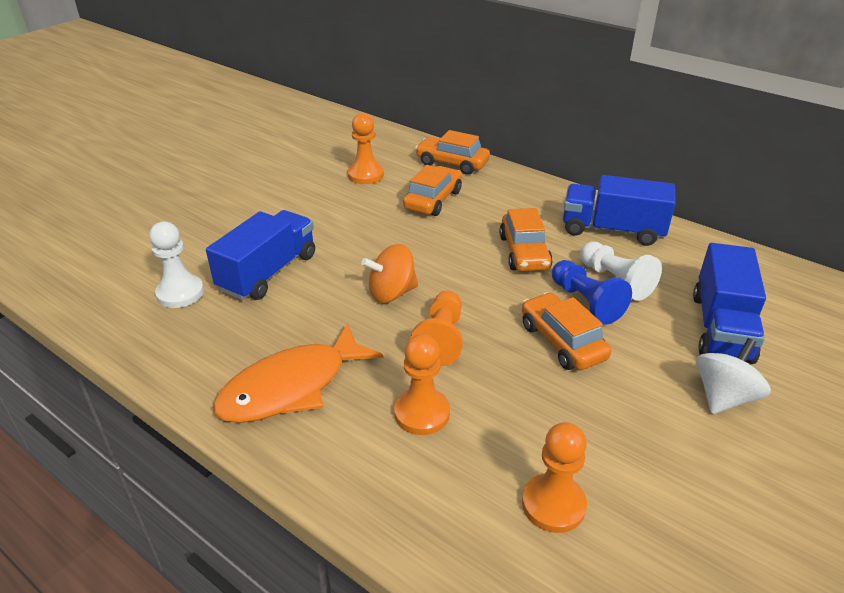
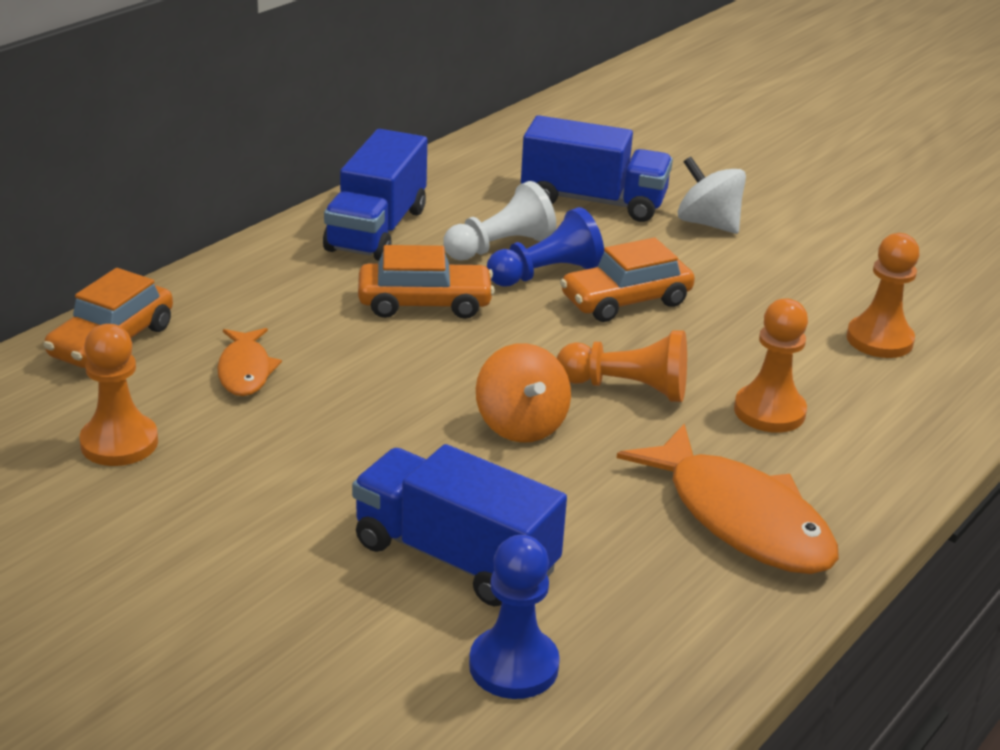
camera: 90 degrees left, 5 degrees down
(180, 293) = (513, 666): white pawn -> blue pawn
(433, 200) = (245, 371): orange car -> orange fish

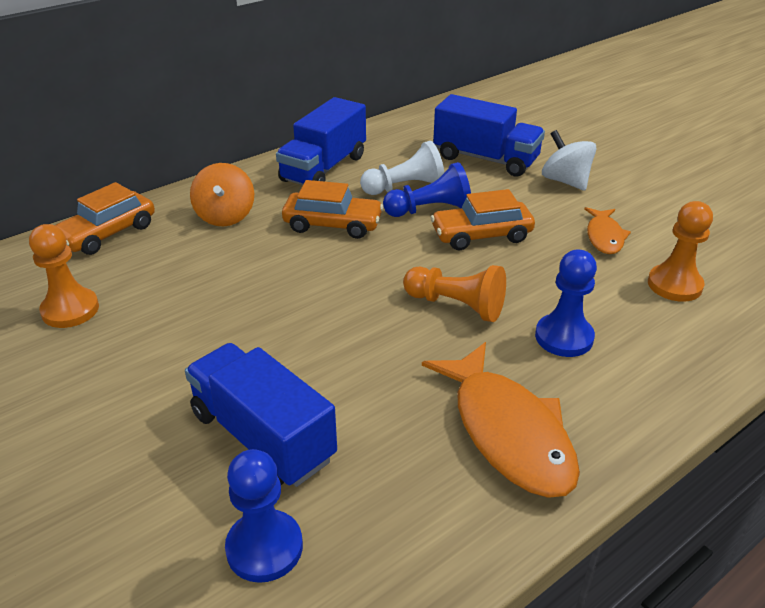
camera: 15 degrees right, 5 degrees up
(245, 371) = (184, 264): orange fish -> orange fish (604, 237)
(521, 425) = (362, 327): orange spinning top -> orange spinning top (225, 216)
(769, 411) = (564, 337): orange pawn -> blue pawn

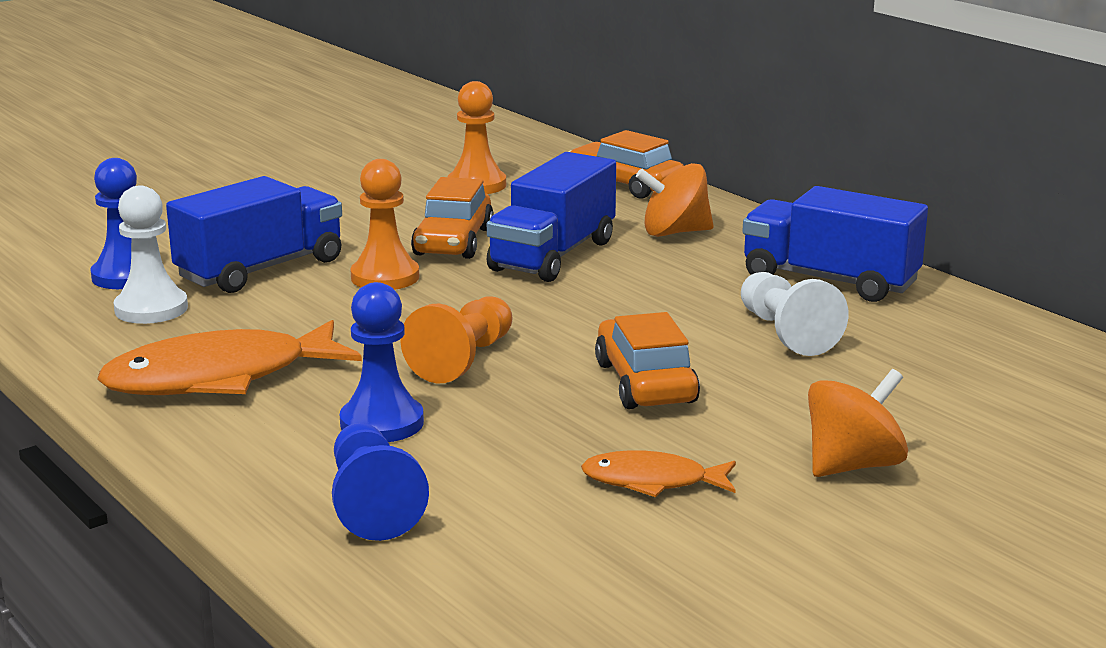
camera: 90 degrees right, 15 degrees down
(333, 224) = (662, 289): orange car -> orange car (453, 242)
(359, 507) = (151, 309): none -> white pawn
(430, 210) = (717, 349): blue pawn -> blue pawn (372, 504)
(485, 159) = (917, 398): blue truck -> blue truck (553, 256)
(565, 181) = (853, 465): white spinning top -> orange spinning top
(674, 285) = (502, 525): orange pawn -> orange pawn (385, 277)

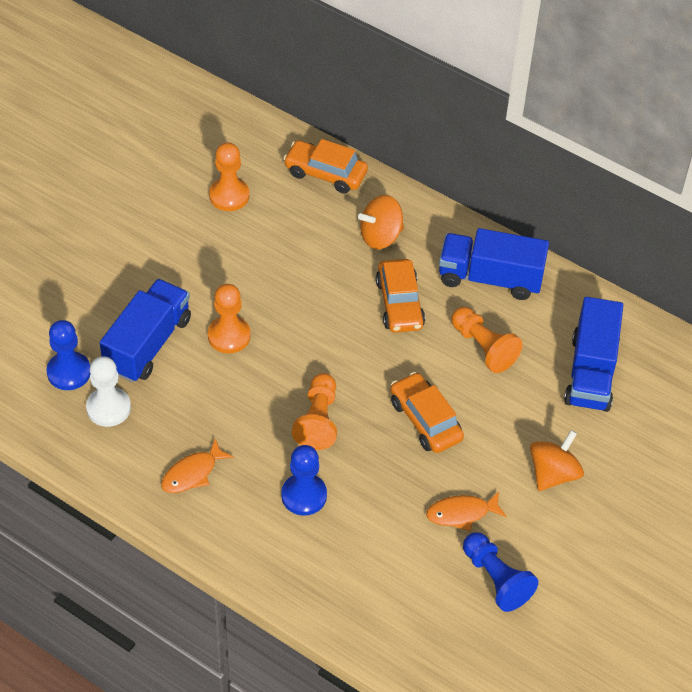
camera: 20 degrees left, 30 degrees up
(219, 378) = (192, 473): orange fish -> orange fish, size x0.54
(372, 504) = (334, 569): blue pawn -> blue pawn (496, 579)
(453, 242) = (250, 280): orange car -> orange car (399, 304)
(553, 256) = (318, 284): blue truck -> blue truck (591, 372)
(786, 333) = (483, 347): white pawn -> orange pawn

